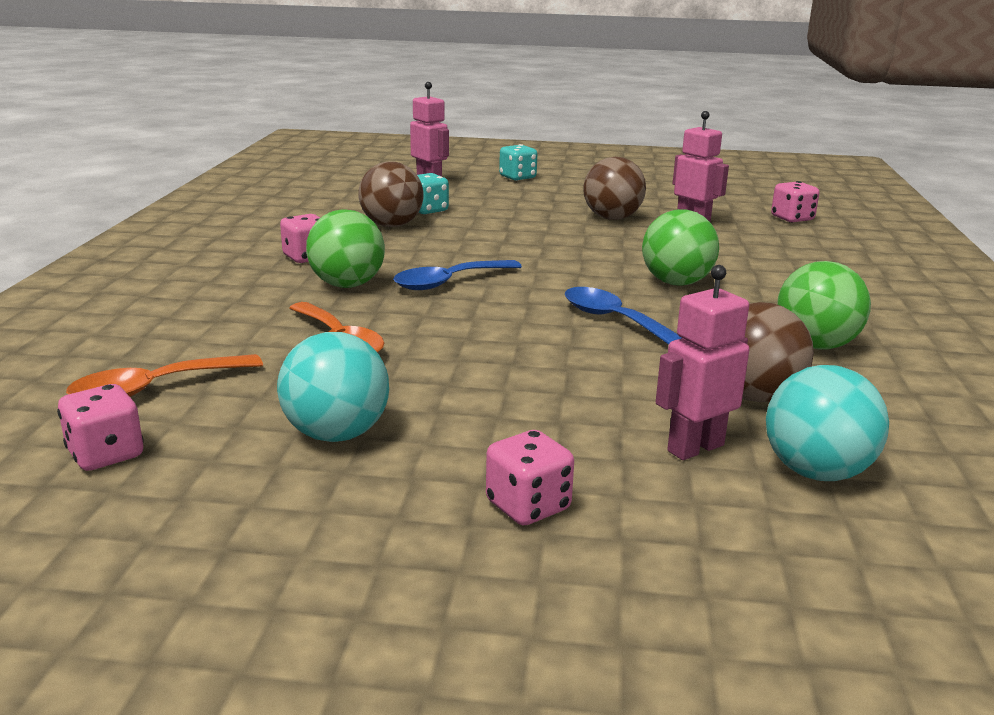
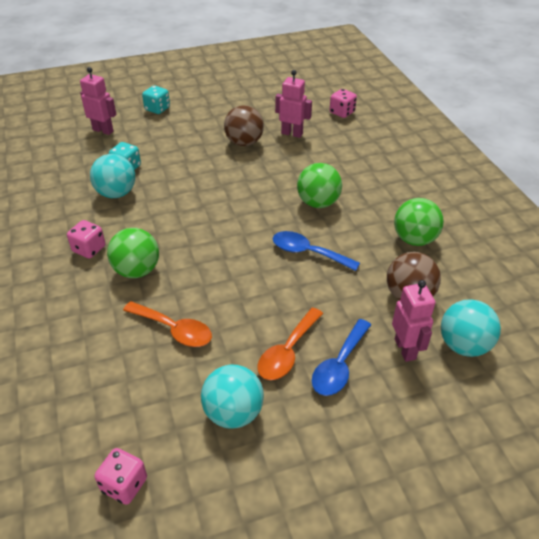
camera: 25 degrees left, 20 degrees up
(154, 389) = (102, 417): orange spoon -> orange spoon (287, 352)
(392, 225) = (116, 193): brown ball -> turquoise ball
(448, 282) = (195, 246): blue spoon -> blue spoon (339, 365)
(528, 506) = (360, 426): pink dice -> none
(695, 448) = (405, 349): pink robot -> pink robot turned 135 degrees clockwise

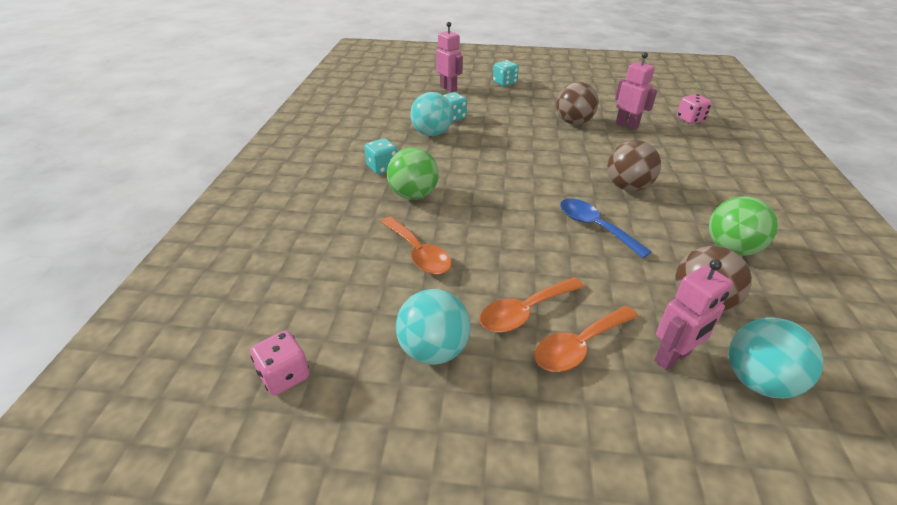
camera: 25 degrees right, 5 degrees down
(89, 249) = (382, 168): pink dice -> turquoise dice
(318, 203) = (627, 187): green ball -> brown ball
(339, 365) = (579, 346): blue spoon -> orange spoon
(405, 349) = (672, 357): pink robot -> pink robot turned 45 degrees clockwise

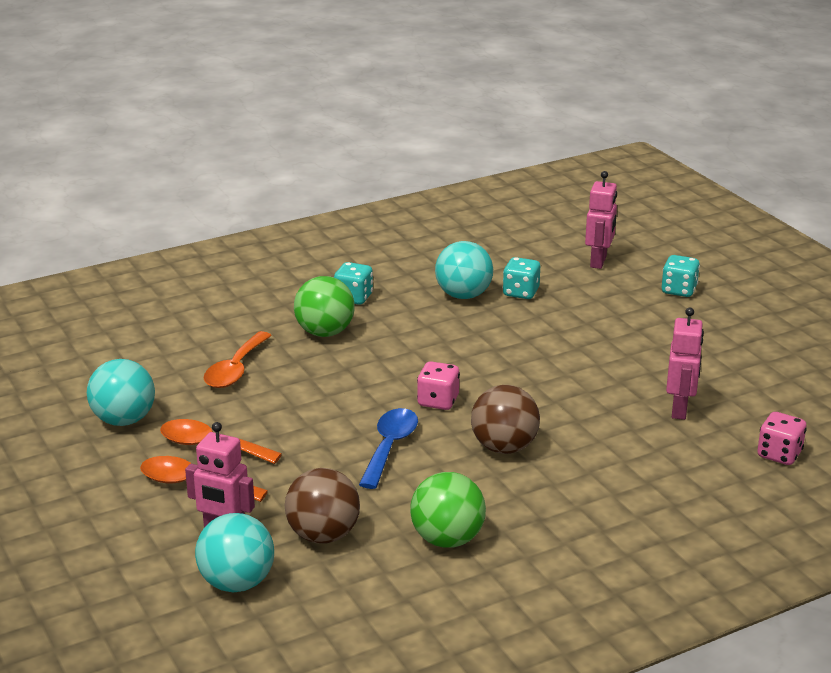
camera: 55 degrees right, 10 degrees down
(284, 376) = (43, 373): pink dice -> pink dice (438, 401)
(573, 122) = (629, 371): brown ball -> none

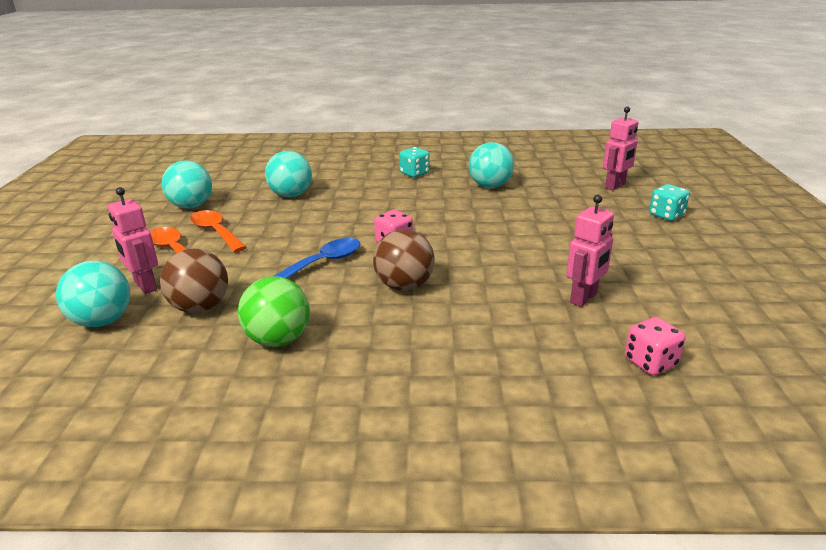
camera: 30 degrees right, 0 degrees up
(235, 370) = (291, 195): orange spoon -> turquoise ball
(325, 332) = (372, 187): green ball -> none
(521, 292) = (534, 192): turquoise dice -> none

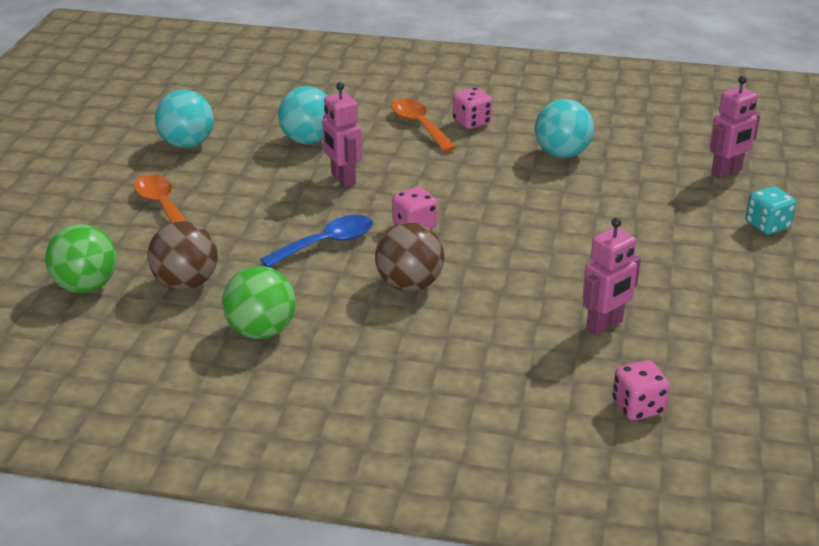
camera: 10 degrees right, 5 degrees up
(102, 321) = (86, 286): turquoise ball -> green ball
(145, 286) = (130, 249): pink robot -> pink robot (342, 179)
(216, 232) = (212, 186): orange spoon -> orange spoon (419, 125)
(414, 173) = (471, 122): turquoise dice -> pink dice

